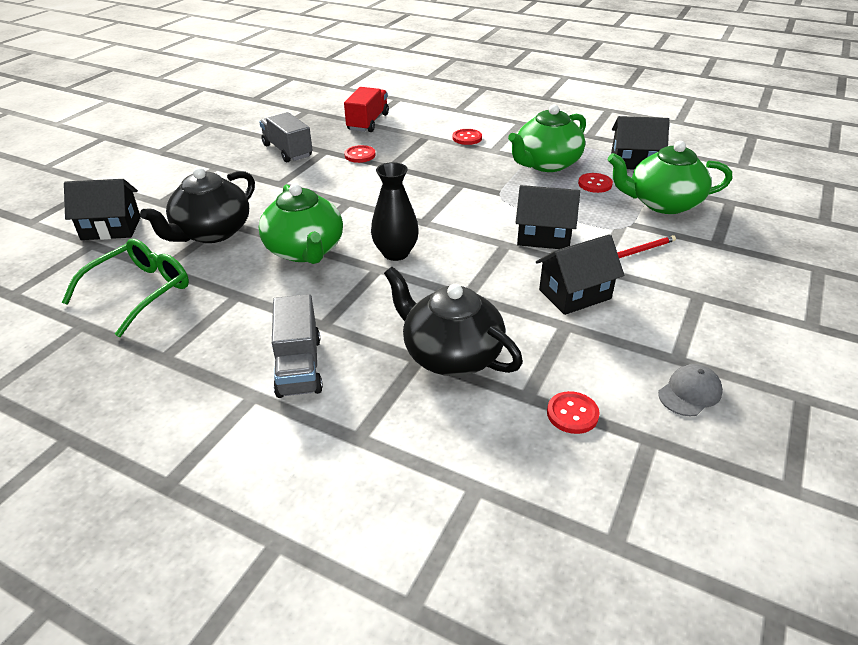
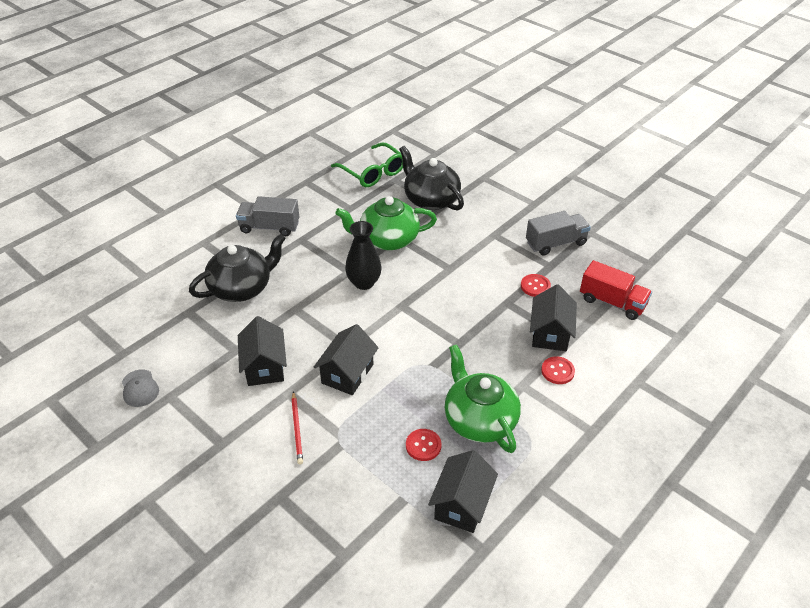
camera: 105 degrees right, 5 degrees up
(111, 228) = (453, 159): black house -> black house (550, 333)
(572, 414) = (162, 327): red button -> none
(662, 203) = (365, 488): green teapot -> none

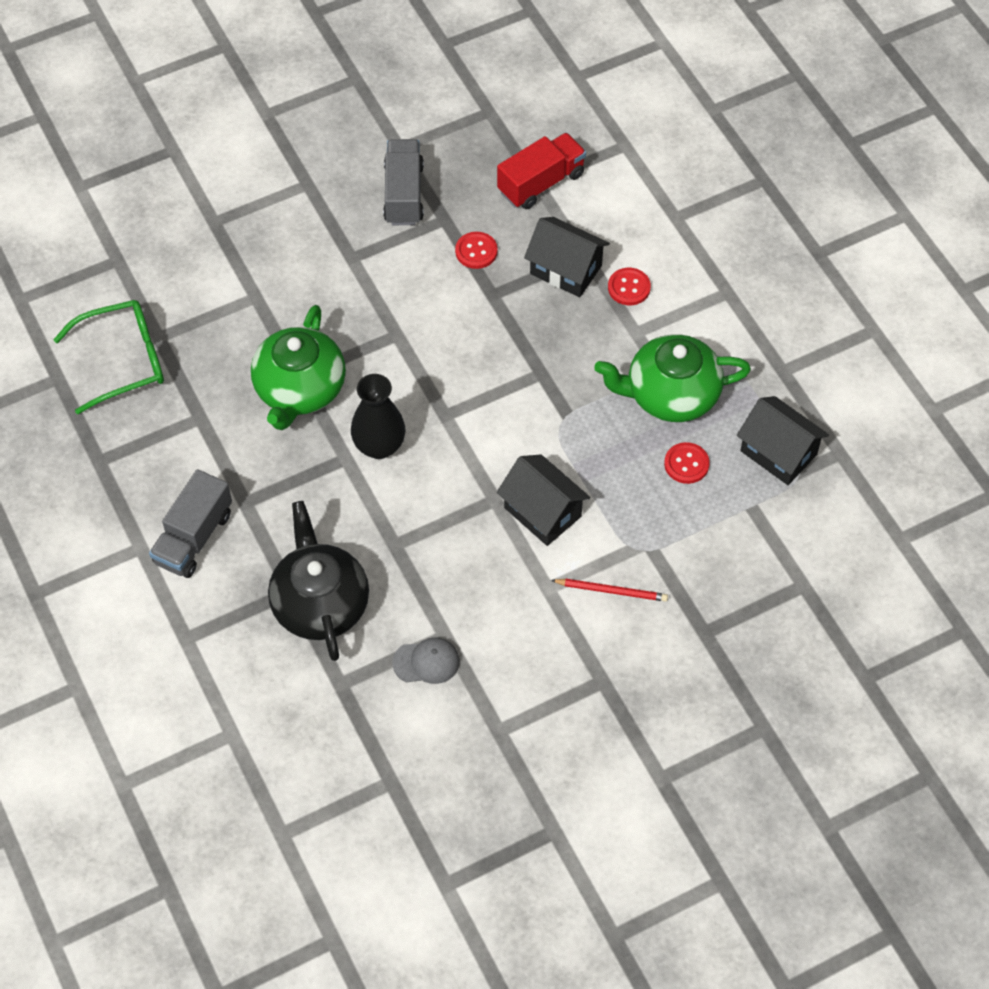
camera: 70 degrees left, 15 degrees up
(140, 388) = (469, 766): grey cap -> grey cap (426, 662)
(265, 367) = (491, 605): black house -> none
(430, 199) = (233, 306): black teapot -> none

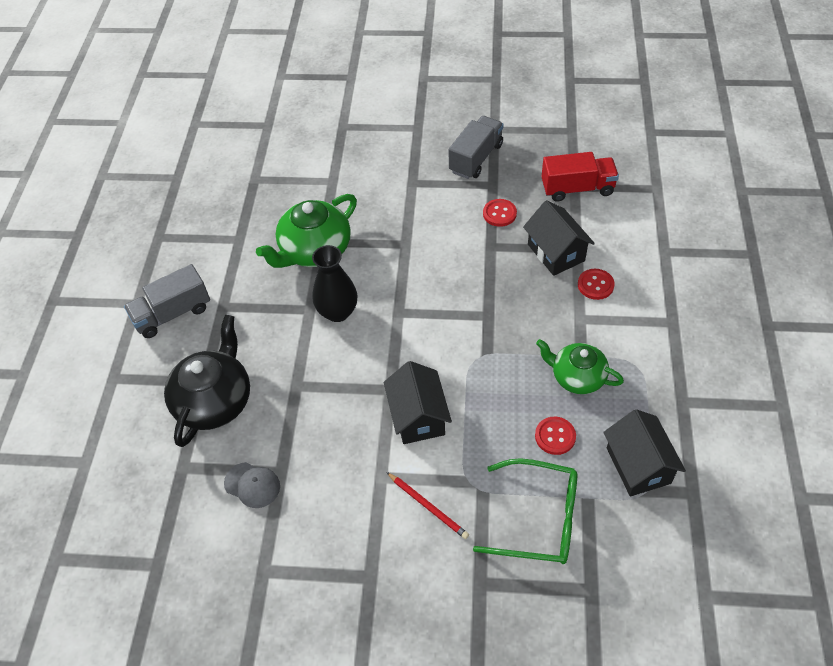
camera: 35 degrees right, 5 degrees down
(123, 361) = (222, 184): green glasses -> green glasses (538, 518)
(670, 394) = (577, 377): green teapot -> green teapot, size x0.66

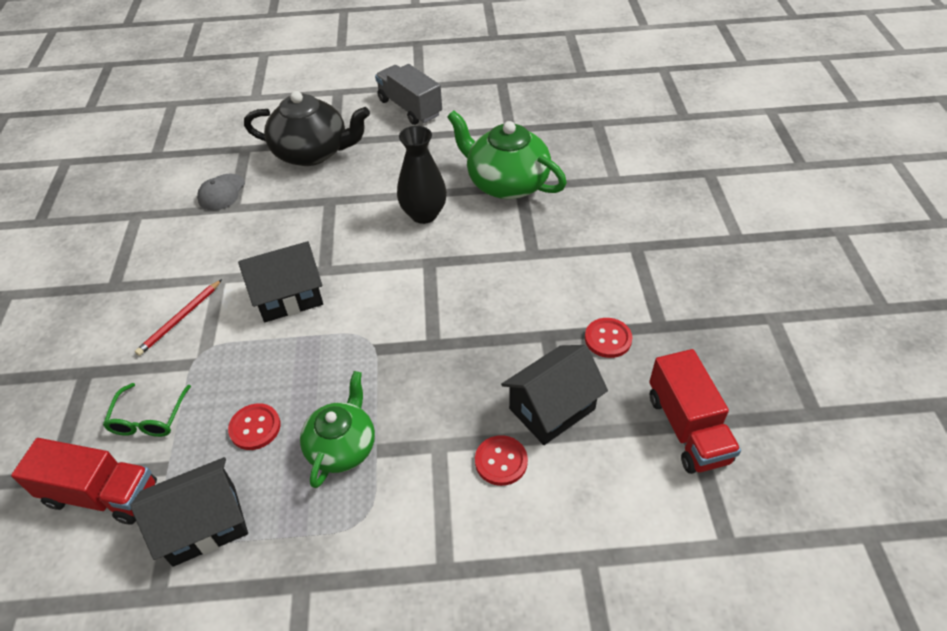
camera: 80 degrees right, 5 degrees down
(476, 158) = (704, 303): grey truck -> none
(538, 518) = (149, 418): green glasses -> green glasses, size x0.59
(610, 545) = (102, 494): none -> red truck

